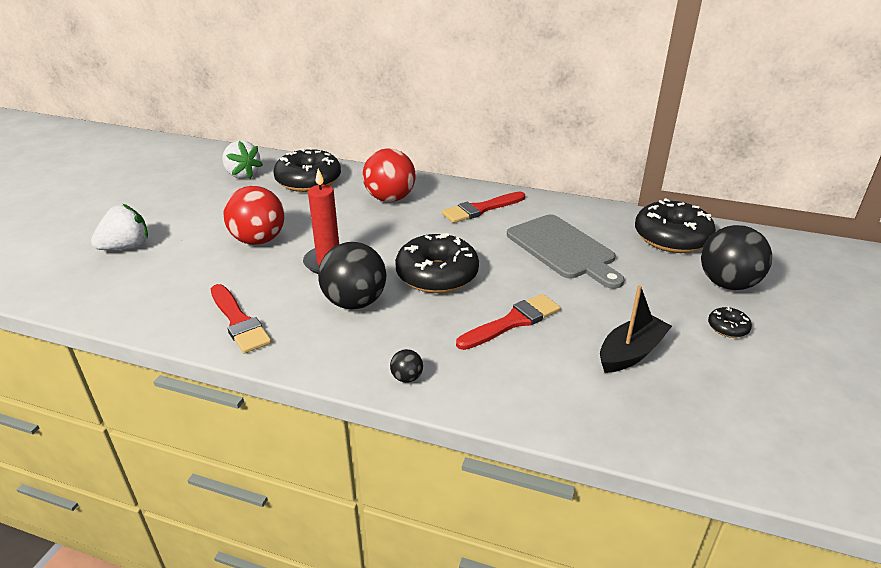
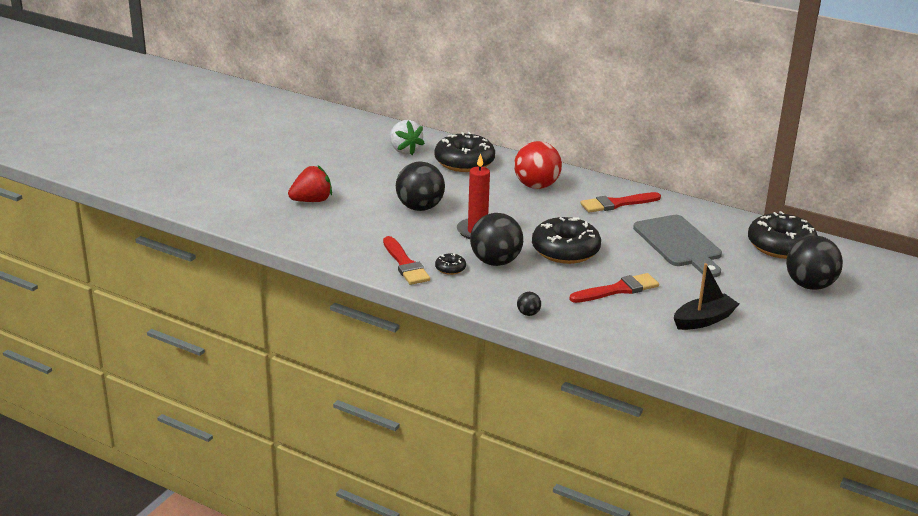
camera: 10 degrees right, 5 degrees down
(126, 247) = (311, 201): white strawberry -> red strawberry
(259, 240) = (420, 208): red ball -> black ball
(728, 328) = (791, 314): black donut -> black donut (450, 268)

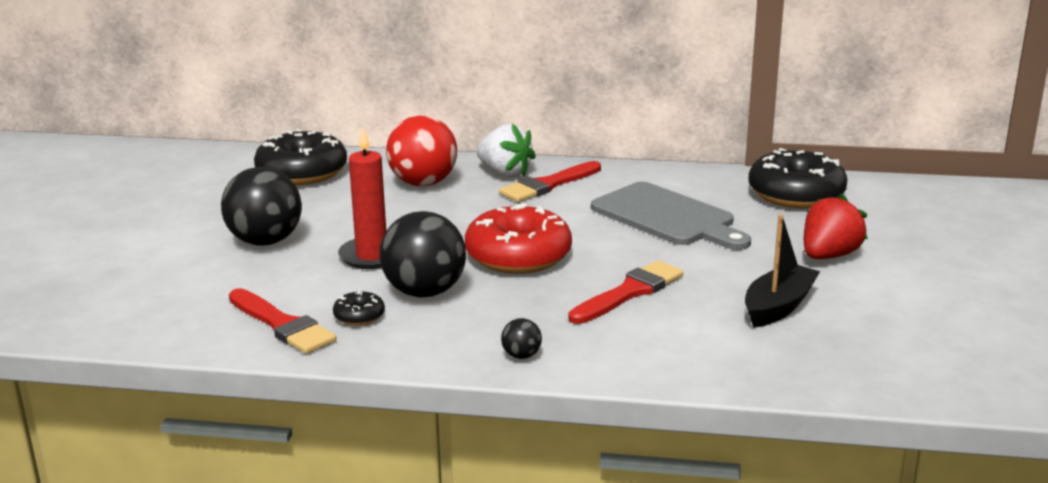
camera: 20 degrees left, 5 degrees down
(311, 201) = (82, 264): red strawberry -> red strawberry (828, 256)
(404, 150) = (204, 173): white strawberry -> white strawberry (505, 173)
(565, 251) = (518, 256): black donut -> red donut
(809, 285) = (872, 233): black ball -> none

